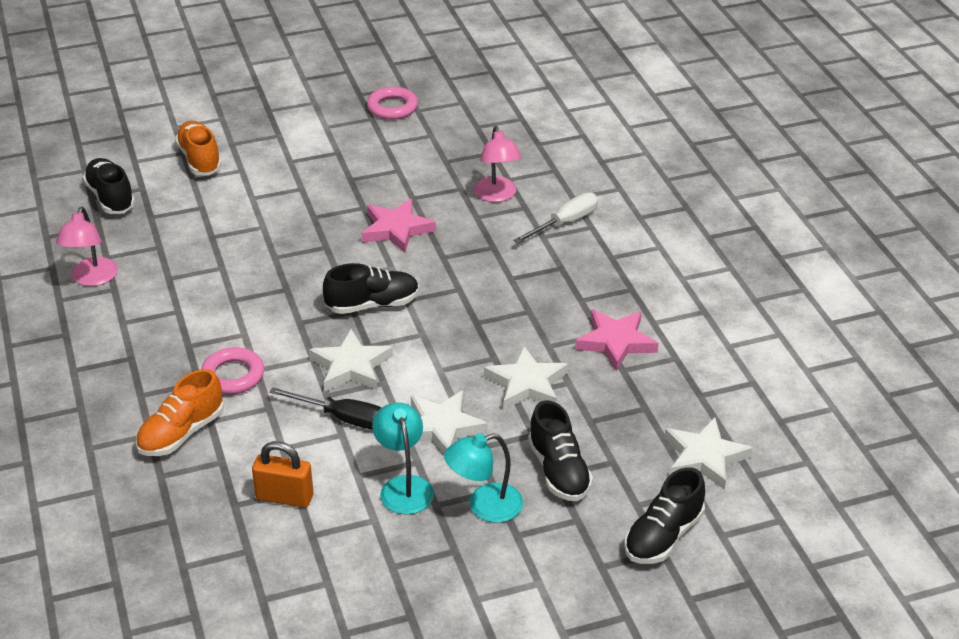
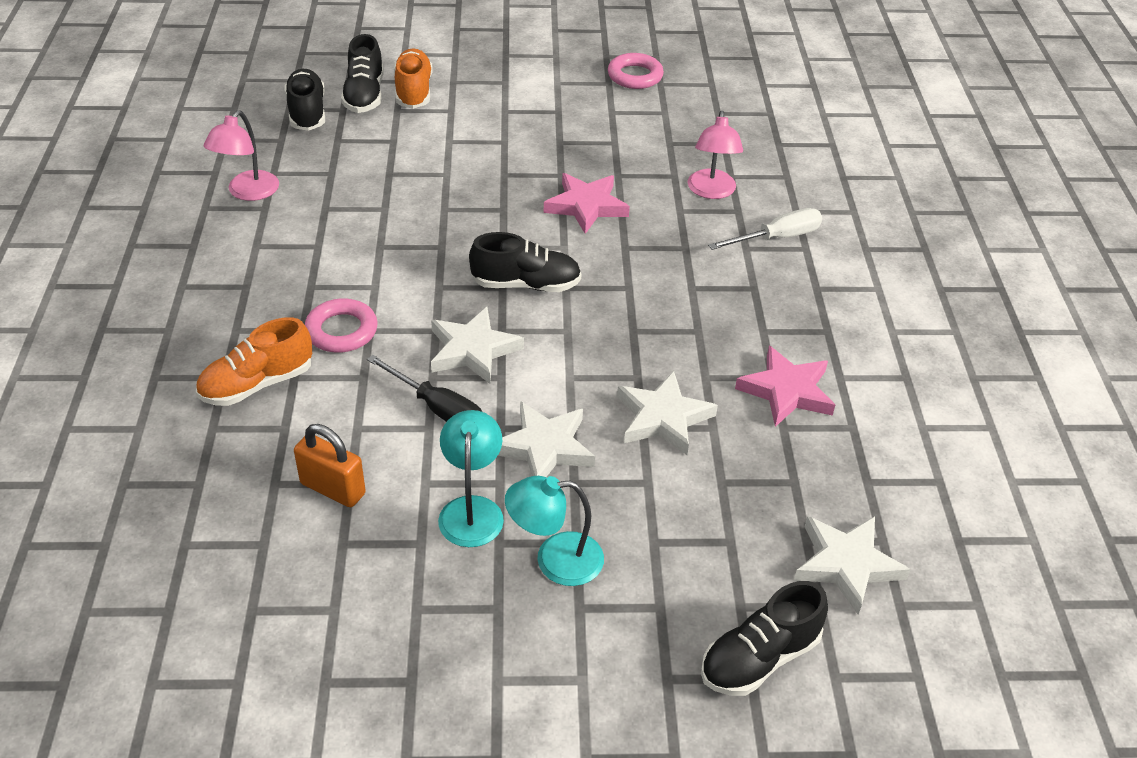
camera: 15 degrees right, 5 degrees up
(559, 471) = (660, 537): black shoe -> black shoe (364, 95)

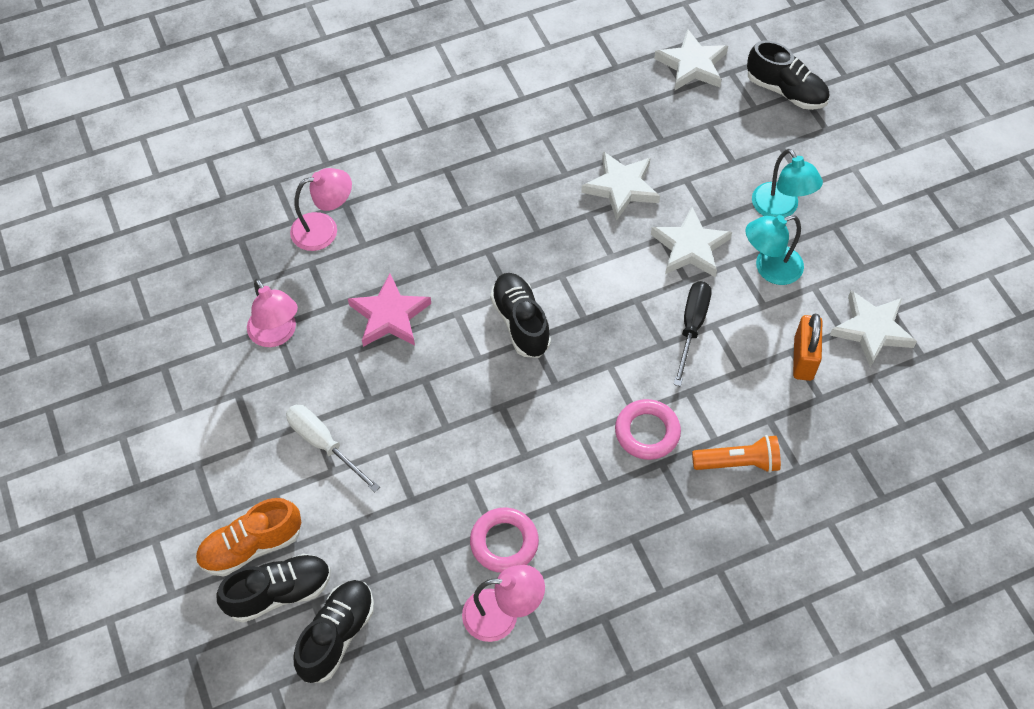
camera: 110 degrees left, 15 degrees up
(257, 384) = (738, 462): orange shoe -> orange flashlight
(307, 113) = (337, 635): black shoe -> black shoe turned 150 degrees clockwise
(473, 350) = (617, 329): white star -> white star (871, 330)
(605, 141) = (276, 335): none -> pink lamp
(635, 76) = (140, 347): pink ring -> pink ring (504, 542)
(777, 238) = (371, 168): white screwdriver -> white screwdriver (323, 444)
(787, 391) = (554, 124): pink star -> none

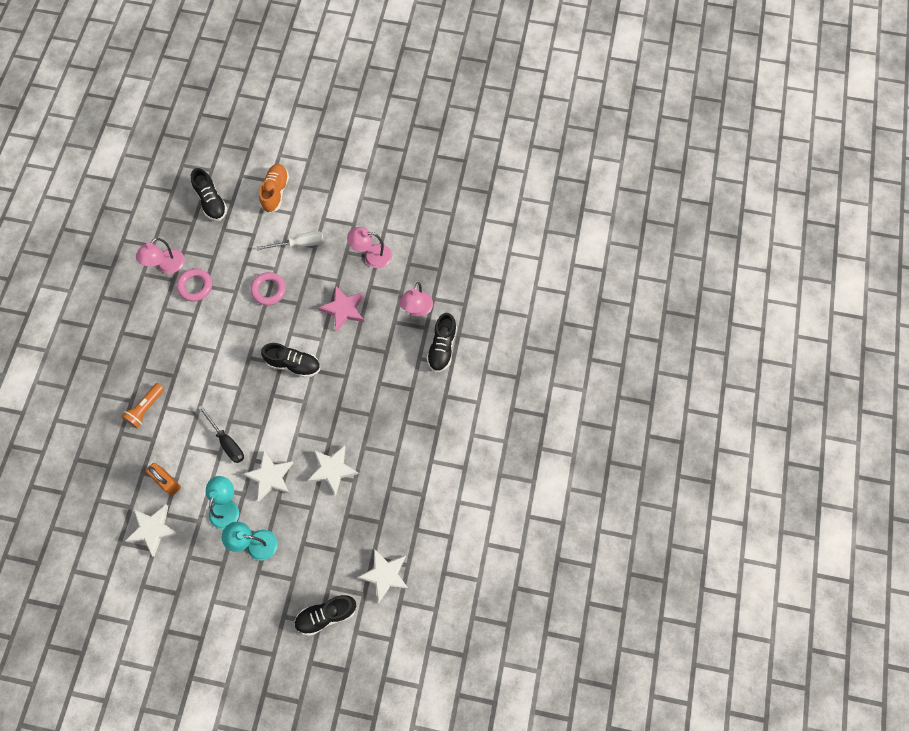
camera: 125 degrees right, 10 degrees up
(279, 593) = (247, 191): black shoe -> black shoe (442, 348)
(647, 432) = (193, 380): pink ring -> pink ring (268, 290)

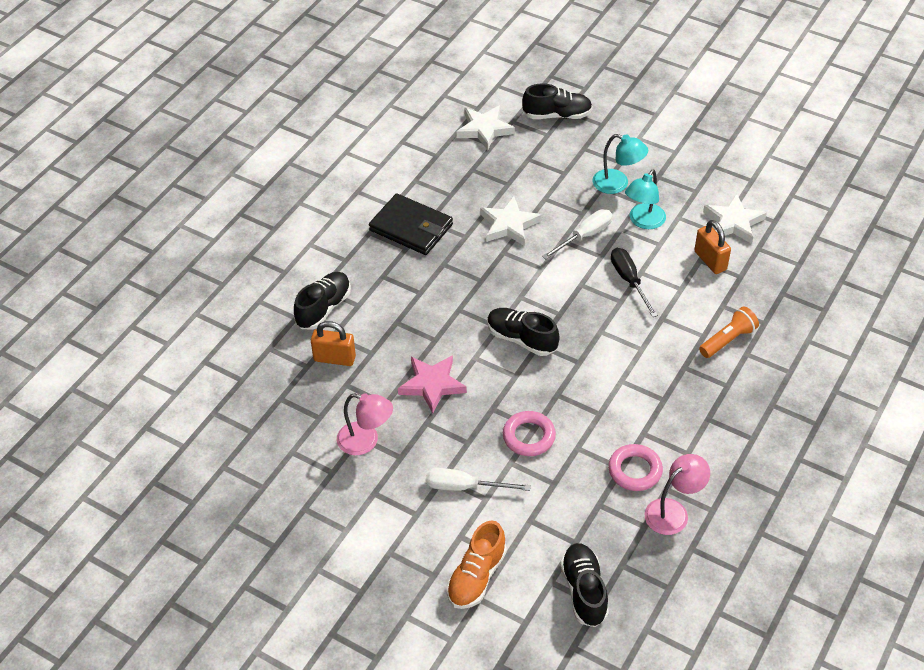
camera: 160 degrees left, 20 degrees down
(270, 477) = (585, 236): white star -> white screwdriver
(407, 442) = (411, 228): none -> black wallet
(417, 309) = (334, 358): pink lamp -> orange padlock

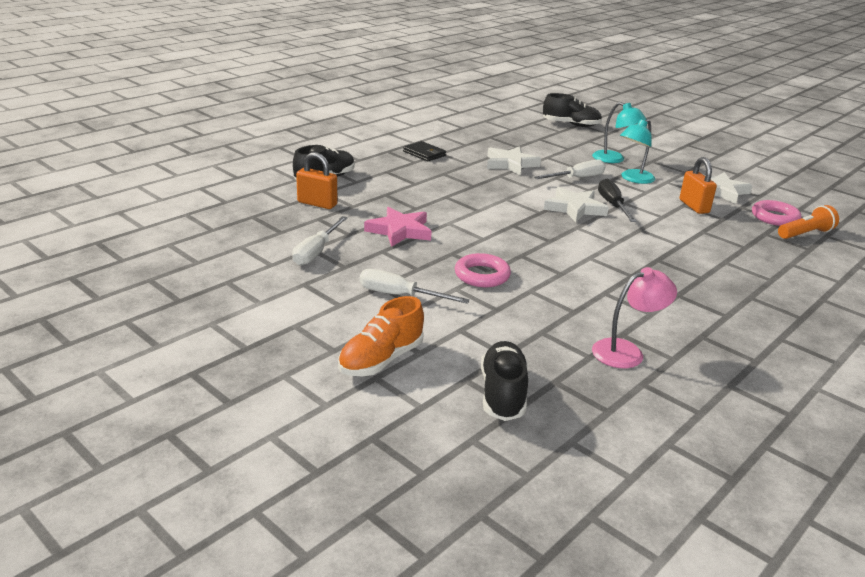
camera: 10 degrees right, 20 degrees down
(366, 441) = (316, 252): pink lamp -> white screwdriver
(411, 228) = (424, 153): black wallet -> black wallet, size x0.59
(484, 129) = (507, 122): white star -> white star (574, 208)
(521, 339) = (498, 220): black shoe -> none
(635, 470) = (589, 315): pink ring -> pink ring (774, 217)
(728, 340) = (706, 251): orange flashlight -> orange flashlight (805, 234)

